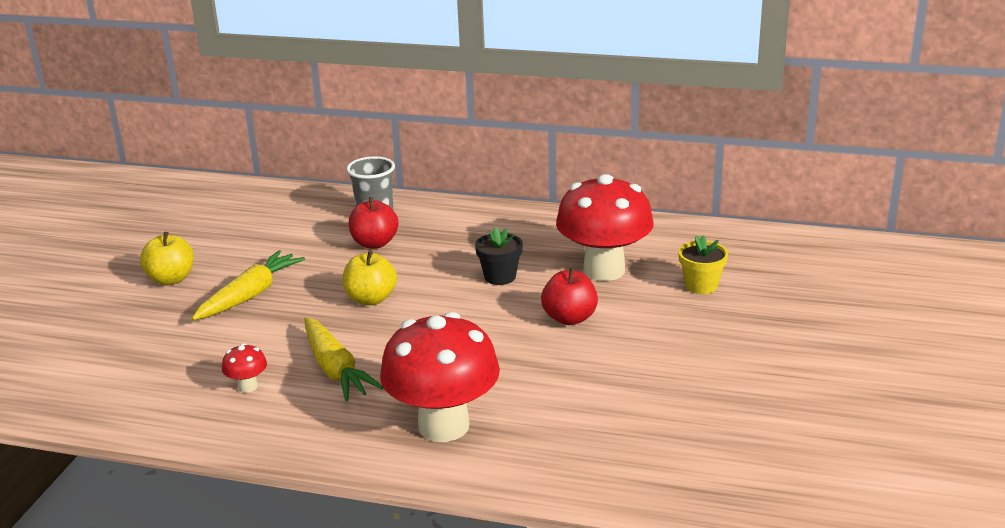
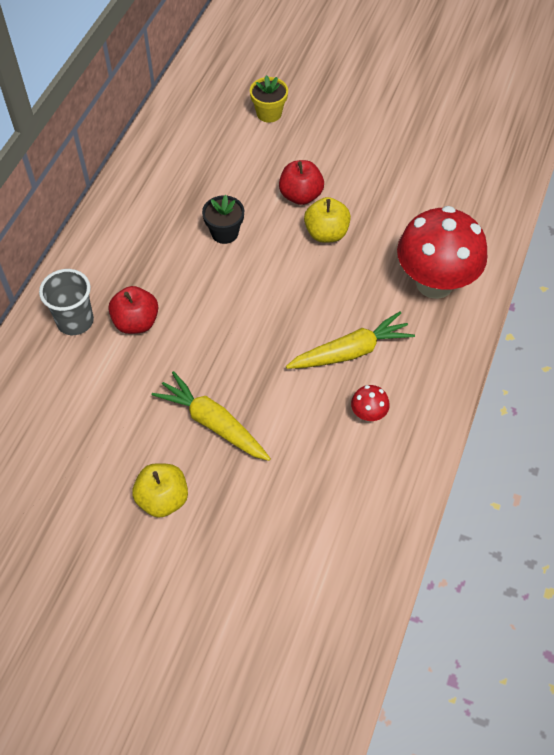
camera: 85 degrees left, 30 degrees up
(371, 299) = (242, 326): yellow apple -> yellow apple (326, 233)
(604, 270) = (230, 165): red mushroom -> none

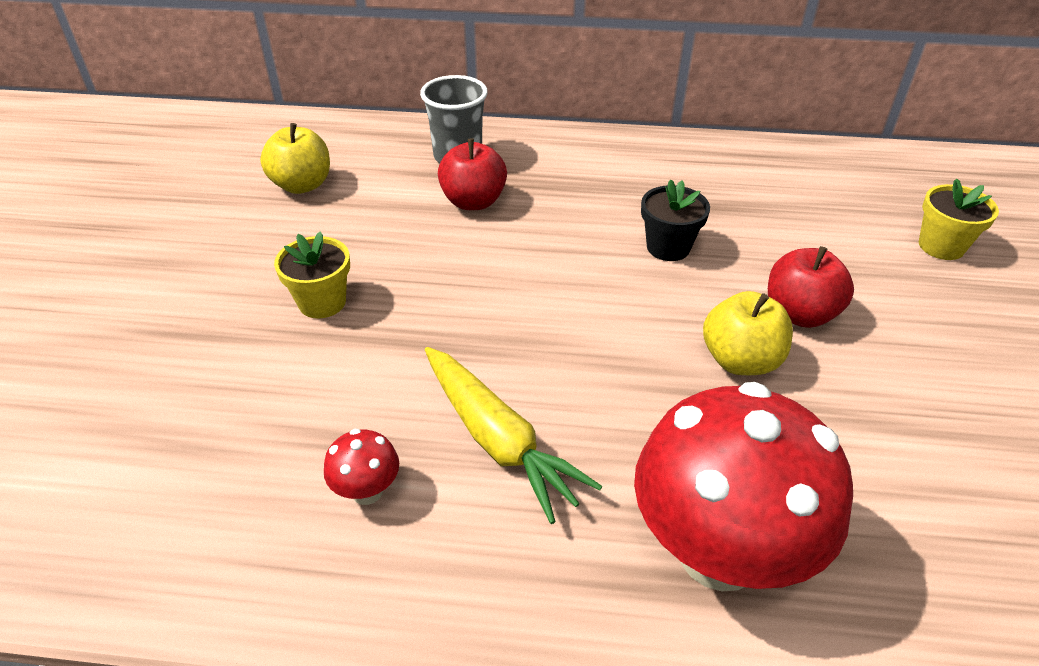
camera: 75 degrees right, 15 degrees down
(163, 499) = (195, 280): yellow apple -> yellow apple (302, 185)
(213, 423) = (322, 302): yellow carrot -> yellow flower pot

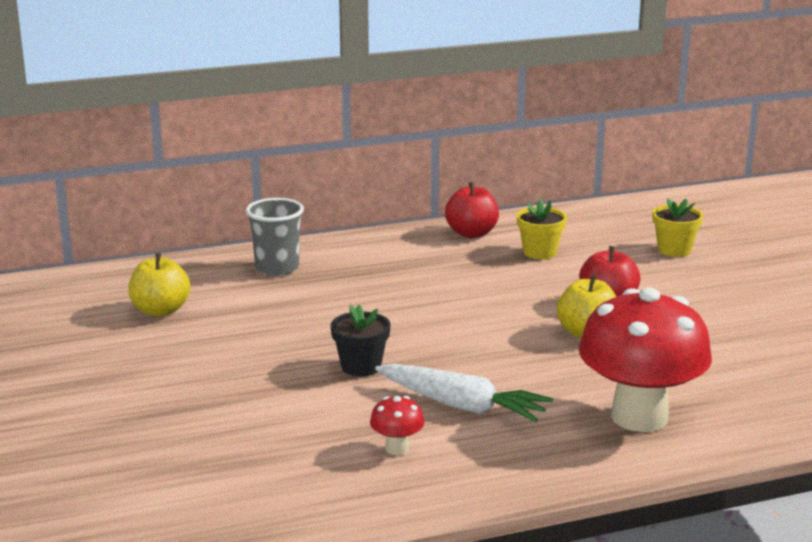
camera: 25 degrees left, 20 degrees down
(322, 302) = (259, 371): yellow flower pot -> yellow flower pot (540, 252)
(473, 201) = (318, 292): red apple -> red apple (471, 233)
(498, 440) = (462, 406): yellow carrot -> white carrot
(668, 247) = (491, 288): black flower pot -> black flower pot (361, 367)

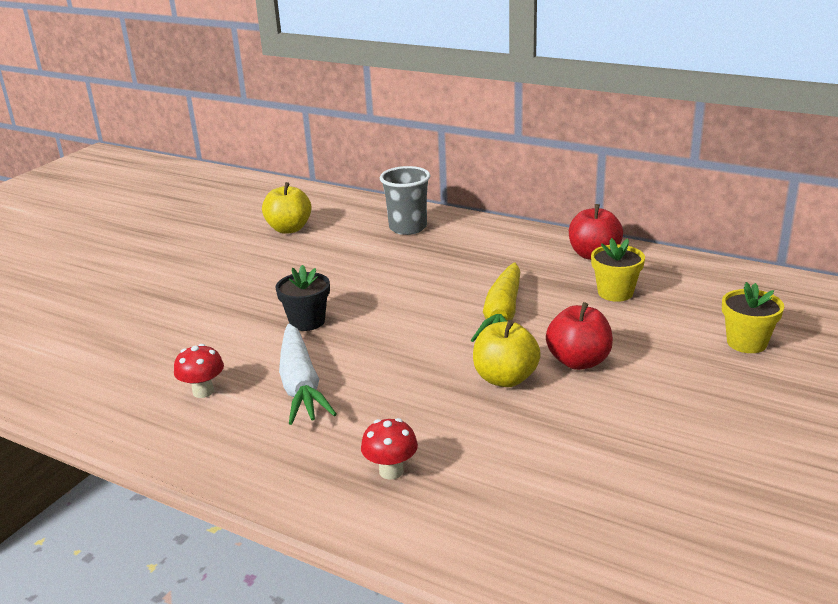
camera: 50 degrees right, 5 degrees up
(498, 298) = (502, 315): none -> yellow carrot
(639, 417) = (391, 471): red mushroom -> red mushroom, size x0.40

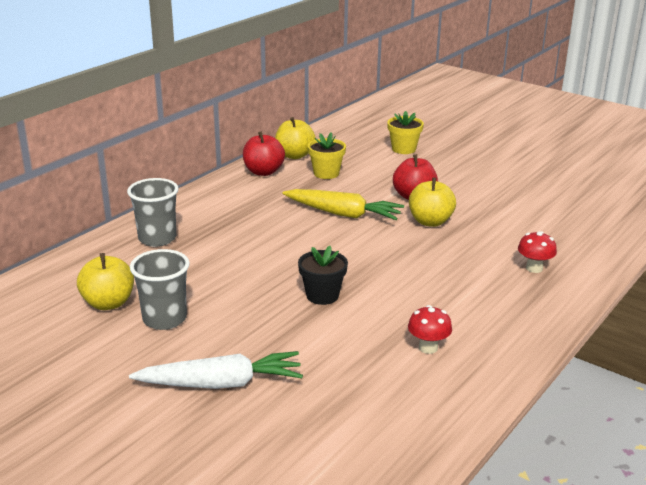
camera: 85 degrees left, 0 degrees up
(263, 254) = (164, 319): none -> grey cup
(301, 385) = (425, 300): white carrot -> white carrot (221, 383)
(658, 267) = (294, 155): none -> yellow apple

